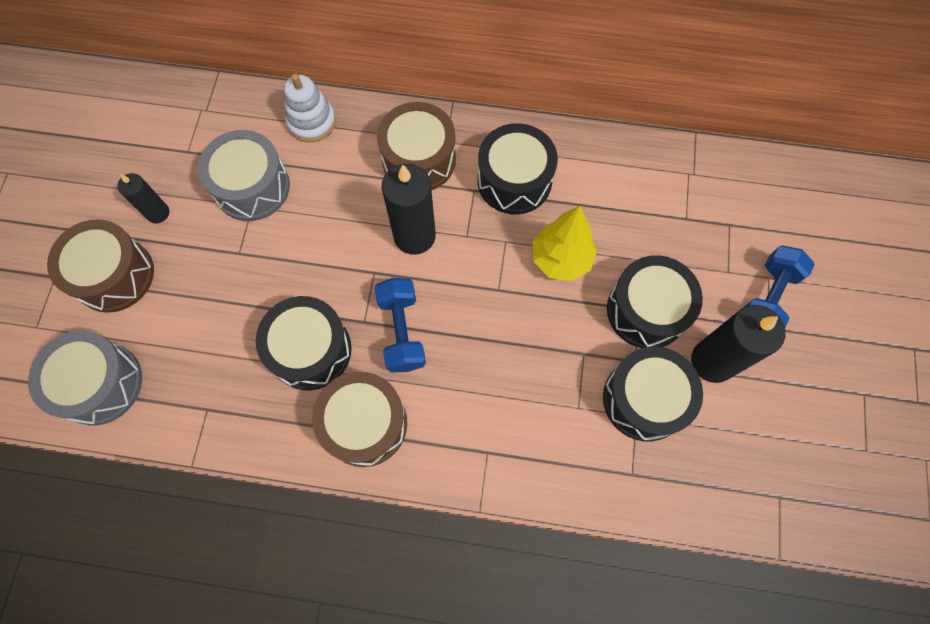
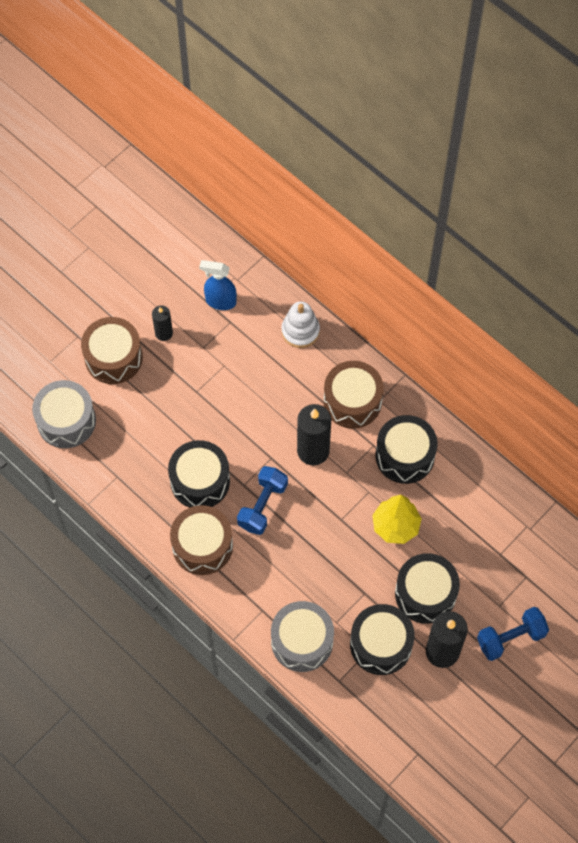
camera: 35 degrees right, 5 degrees down
(201, 142) = (220, 301): none -> blue spray bottle
(252, 187) = (232, 352): grey drum -> grey drum (302, 641)

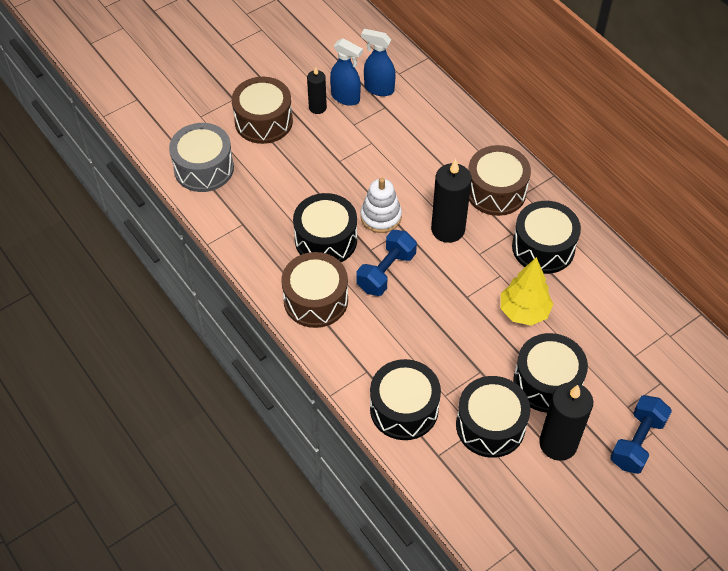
camera: 10 degrees right, 10 degrees down
(189, 317) = (346, 98): none -> blue spray bottle
(300, 331) = (453, 123): white stacking toy -> white stacking toy (381, 217)
(302, 641) = (404, 409): grey drum -> black drum
(510, 638) = (637, 442): blue dumbbell -> blue dumbbell turned 45 degrees counterclockwise

